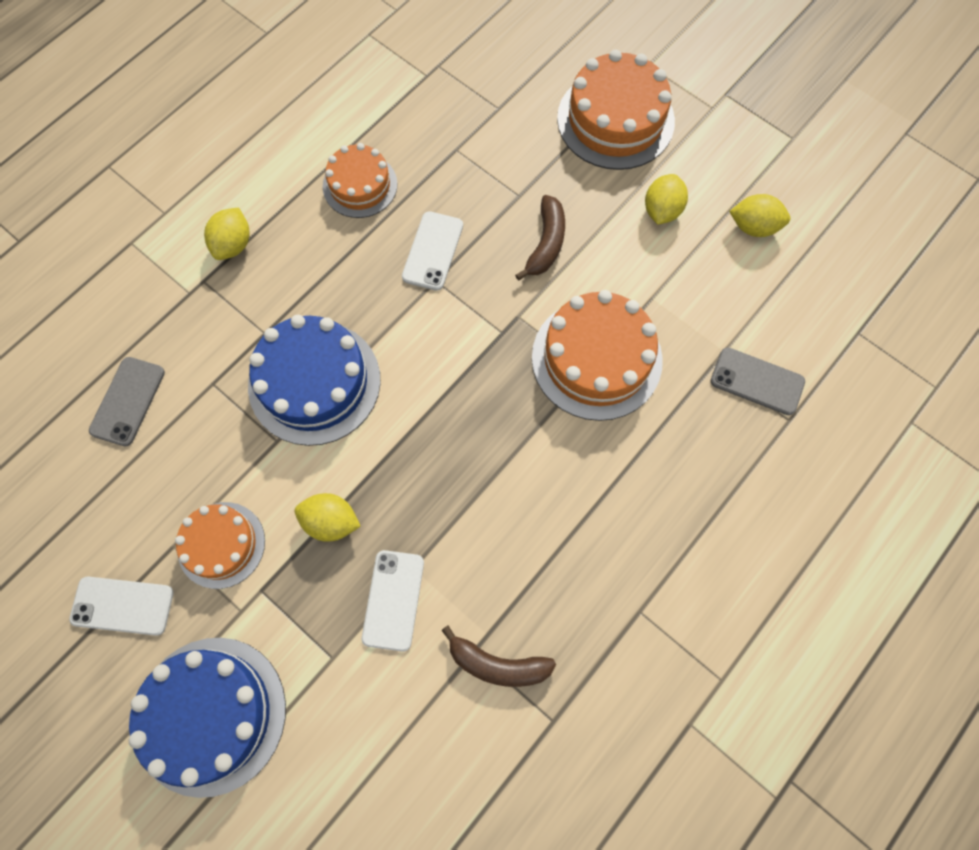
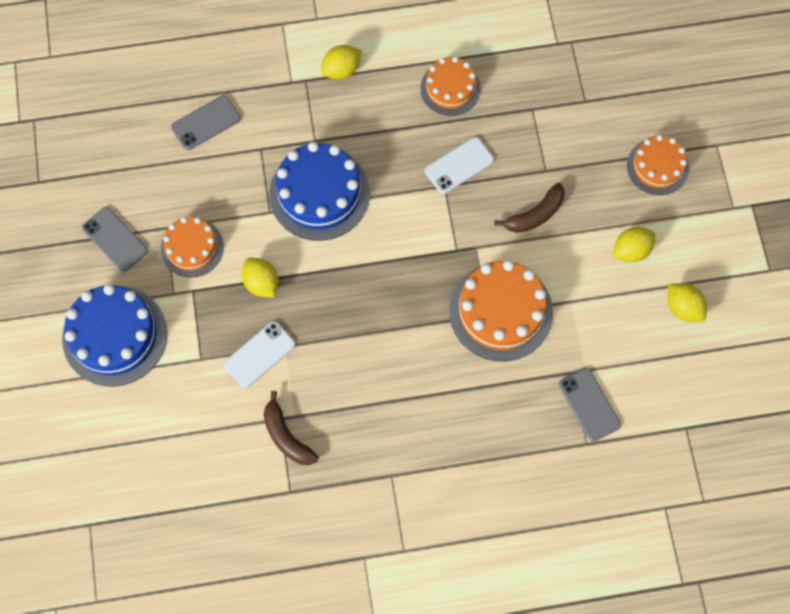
camera: 40 degrees right, 0 degrees up
(122, 605) = (115, 239): white phone -> grey phone
(615, 120) = (657, 166): orange cake -> orange cake, size x0.62

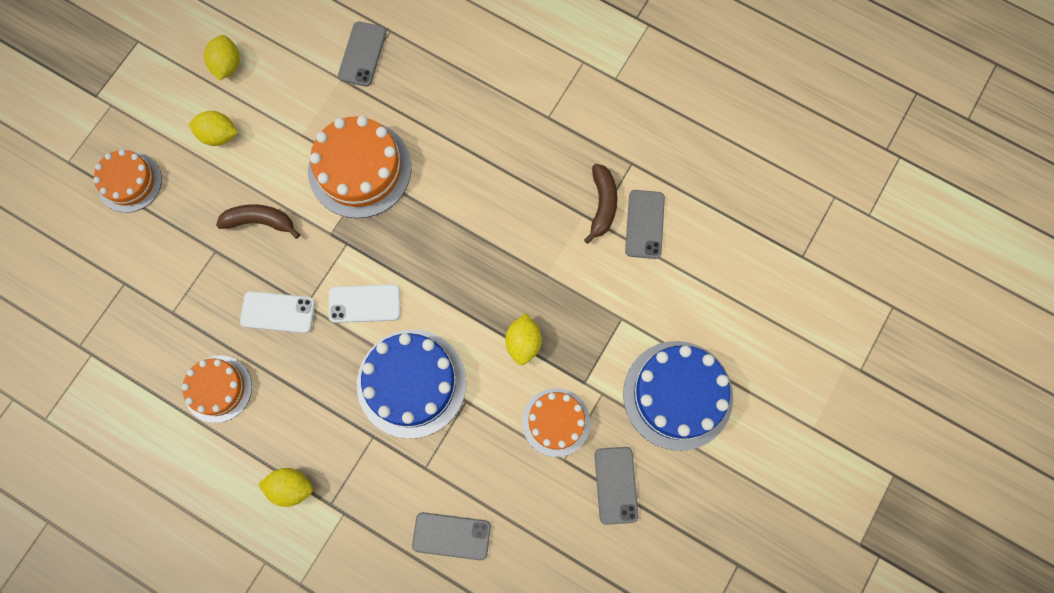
camera: 140 degrees left, 5 degrees up
(240, 448) = (644, 224): none -> grey phone
(259, 354) = (572, 284): white phone -> white phone (364, 303)

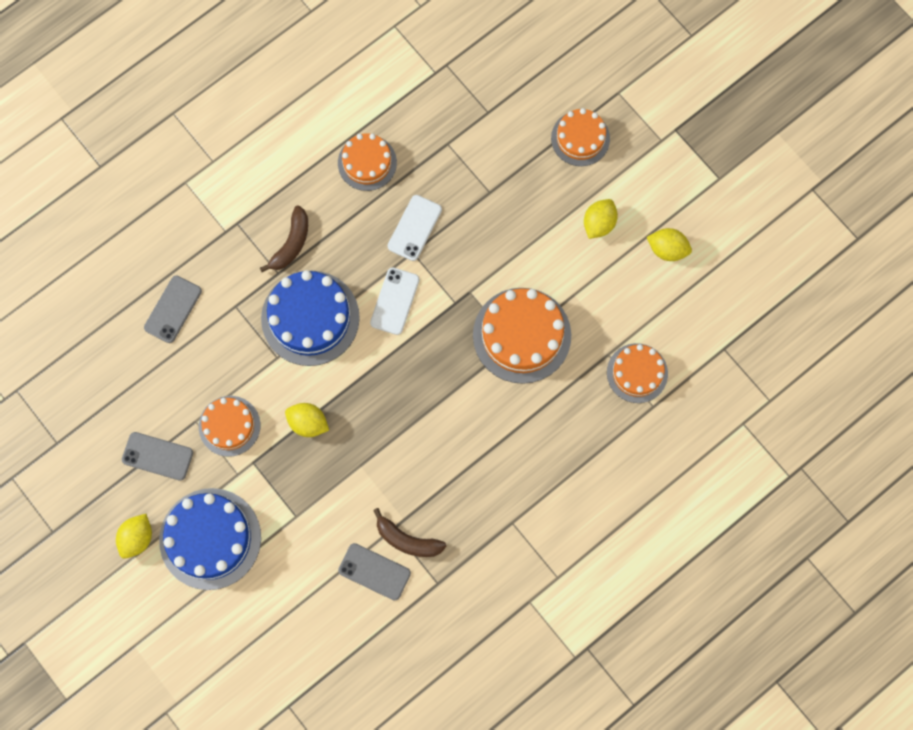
camera: 110 degrees right, 0 degrees up
(260, 221) = (503, 236): brown banana -> brown banana (291, 244)
(291, 487) = (263, 197): yellow lemon -> yellow lemon (137, 538)
(362, 54) = (637, 373): grey phone -> orange cake

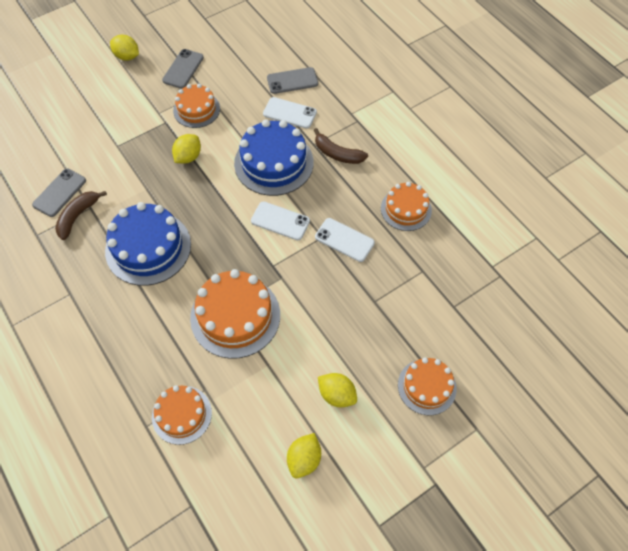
camera: 95 degrees right, 15 degrees down
(173, 309) = (292, 81): grey phone -> grey phone turned 45 degrees counterclockwise
(210, 538) = (115, 95): blue cake -> blue cake (148, 247)
(229, 307) = (289, 113): none -> white phone

